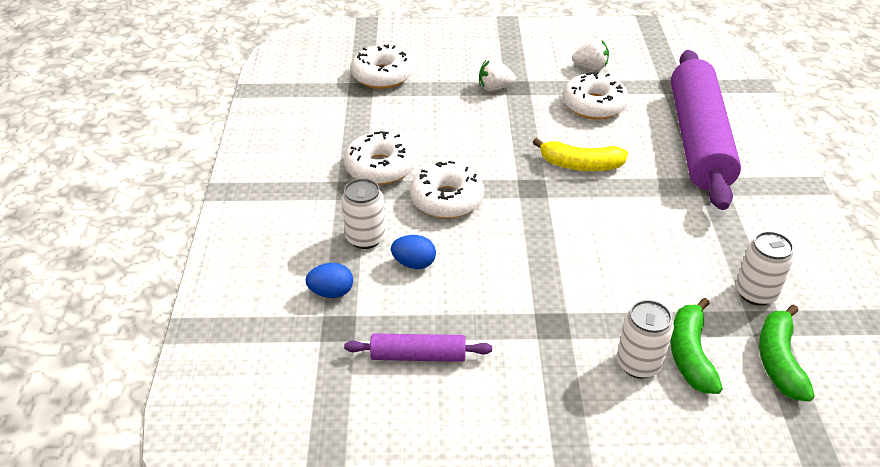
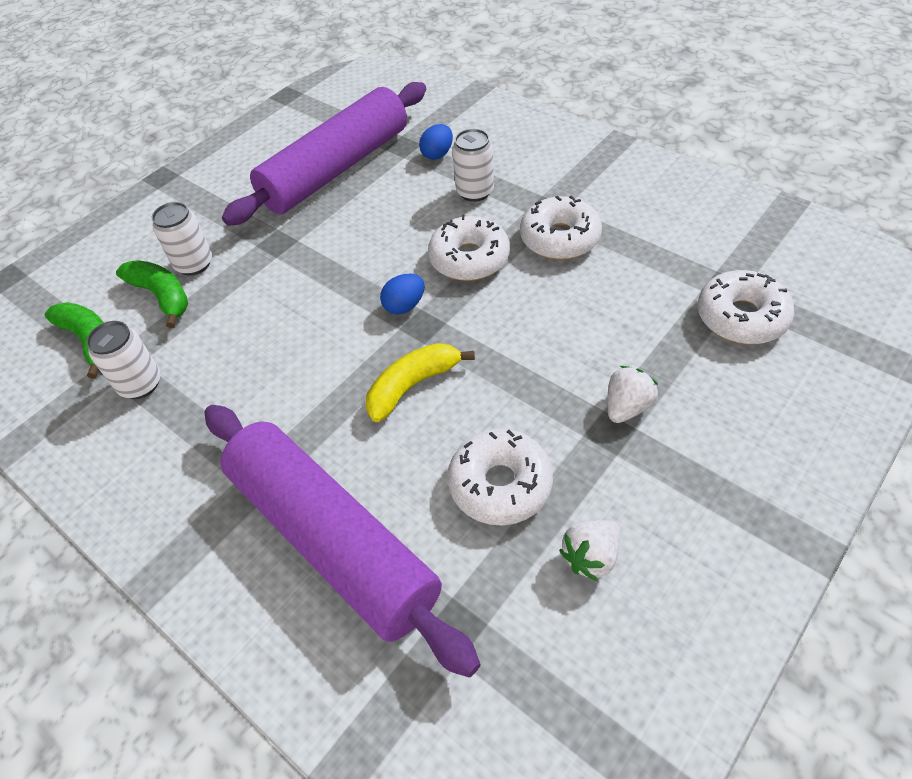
camera: 135 degrees right, 10 degrees up
(414, 263) = (417, 204): blue egg -> blue egg (404, 306)
(418, 355) = (337, 169): purple rolling pin -> purple rolling pin, size x2.27

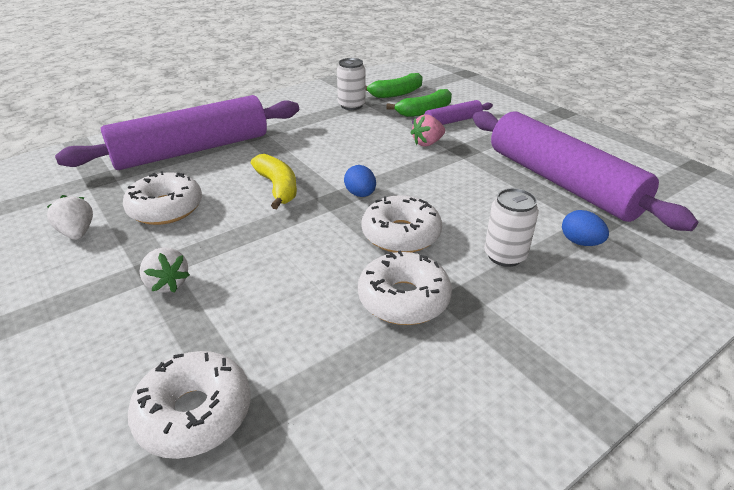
camera: 100 degrees right, 15 degrees down
(194, 264) = (452, 121): white can -> purple rolling pin
(264, 276) = (427, 143): none -> pink strawberry

